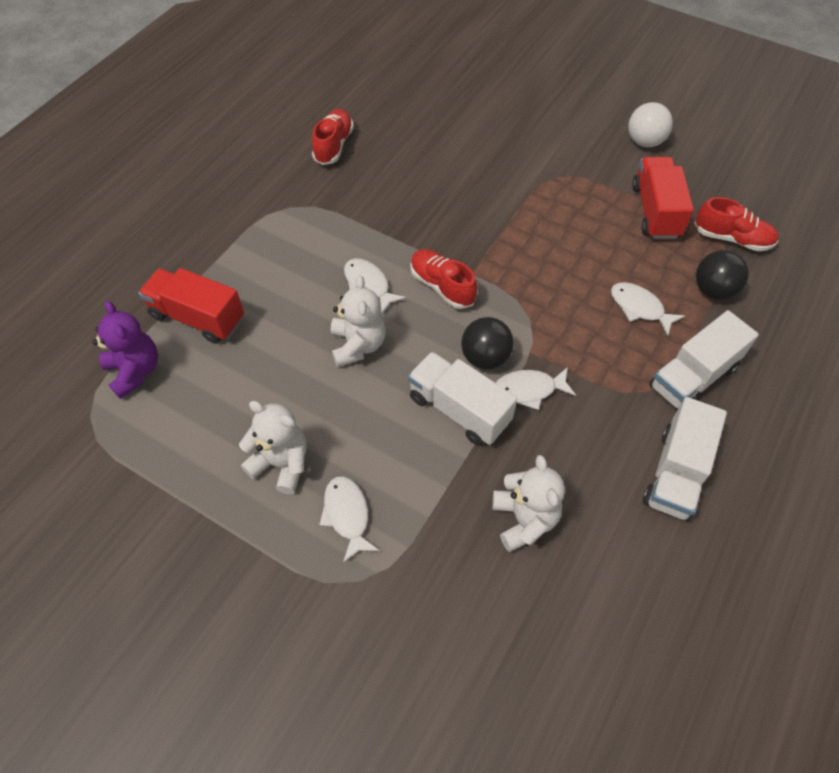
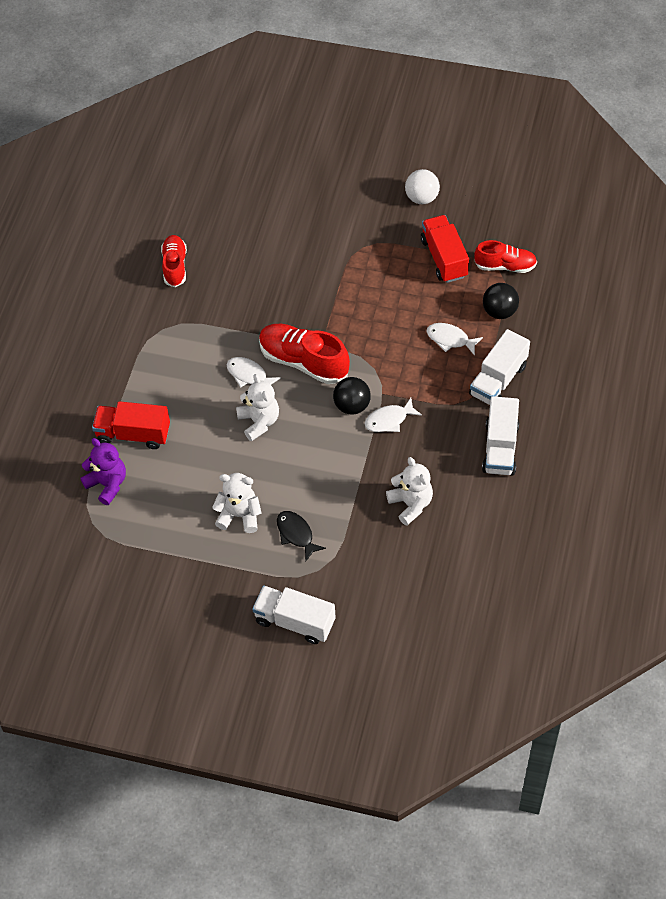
camera: 15 degrees left, 0 degrees up
(347, 515) = (296, 534): white fish -> black fish
(442, 286) = (303, 361): red shoe -> red shoe, size x1.57
(459, 410) = (346, 447): white truck -> white truck (295, 621)

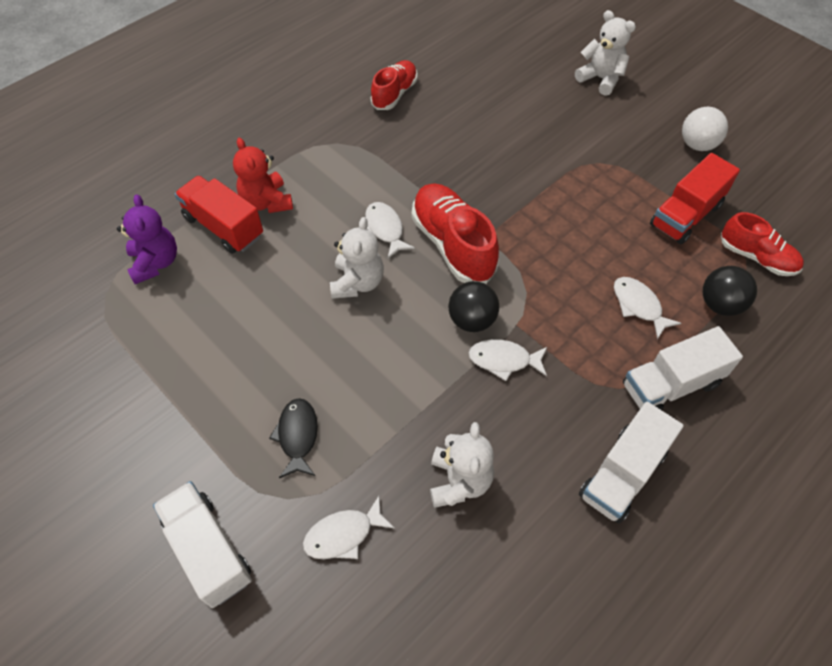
camera: 30 degrees right, 0 degrees up
(149, 400) = (267, 202): none -> red teddy bear
(239, 515) = (254, 374): white teddy bear -> white teddy bear (600, 79)
(365, 569) = (343, 534): none -> white fish
(444, 258) = (685, 215): red truck -> red truck turned 150 degrees counterclockwise

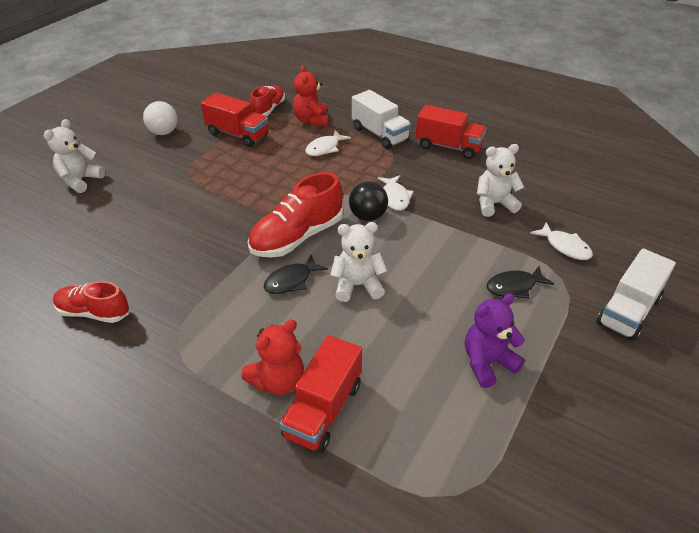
camera: 105 degrees left, 15 degrees down
(155, 263) = (394, 459): purple teddy bear -> purple teddy bear (487, 363)
(385, 229) = (291, 281): white fish -> black fish
(622, 474) = (448, 147): white truck -> red truck
(720, 304) = (311, 120): black ball -> red teddy bear

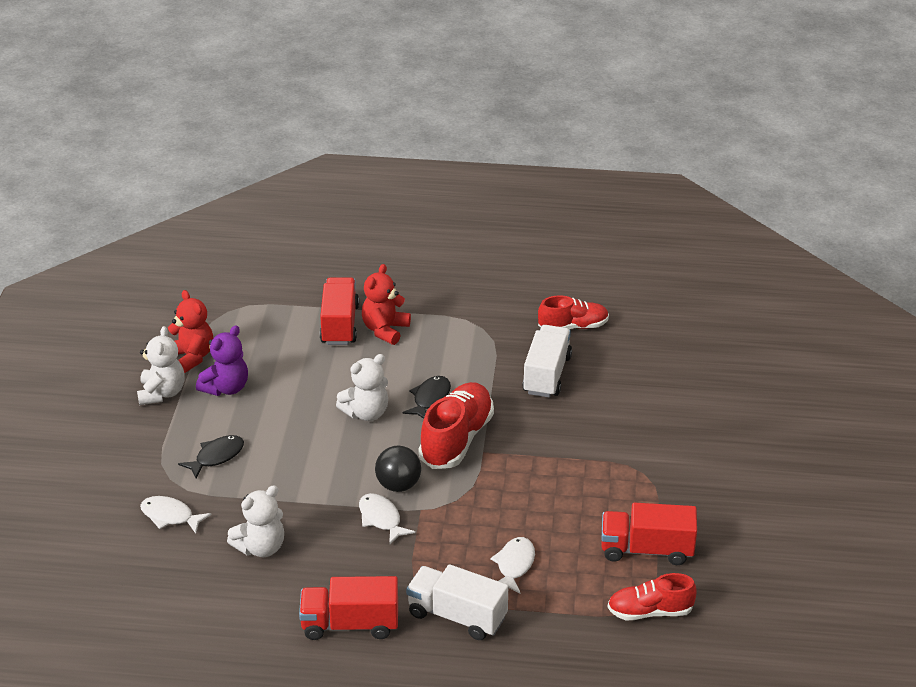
camera: 155 degrees right, 5 degrees down
(80, 180) = (749, 427): white teddy bear -> white teddy bear (162, 393)
(164, 132) = (743, 521): white ball -> none
(268, 109) = (650, 612): red shoe -> red shoe turned 90 degrees clockwise
(311, 120) = (570, 610): red teddy bear -> red teddy bear (191, 357)
(628, 311) = (104, 466): white truck -> white truck (547, 375)

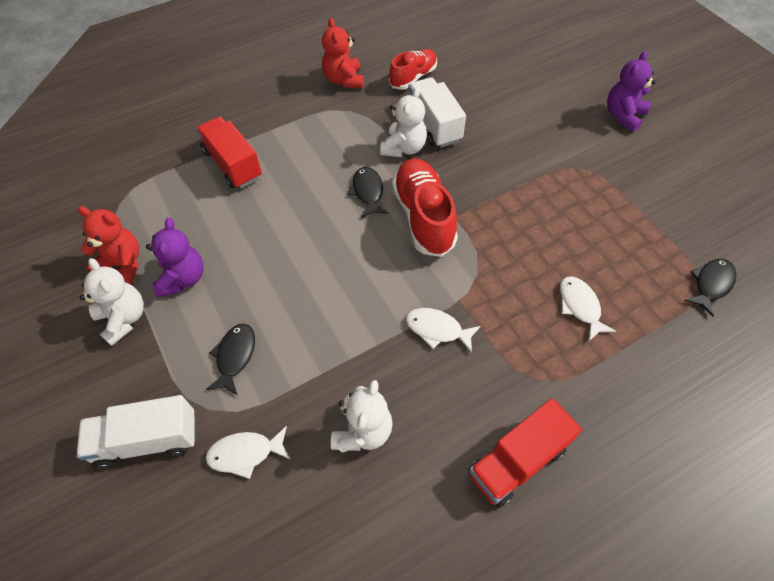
camera: 35 degrees left, 20 degrees up
(366, 413) = (329, 233): white teddy bear -> white teddy bear (404, 148)
(385, 330) = (275, 150): red teddy bear -> red teddy bear (344, 80)
(398, 485) = (419, 287): black ball -> none
(457, 616) = (589, 387): white truck -> white truck (147, 440)
(646, 550) = (651, 231): red truck -> none
(650, 612) = (711, 284): red shoe -> black fish
(743, 453) = (623, 116): none -> purple teddy bear

